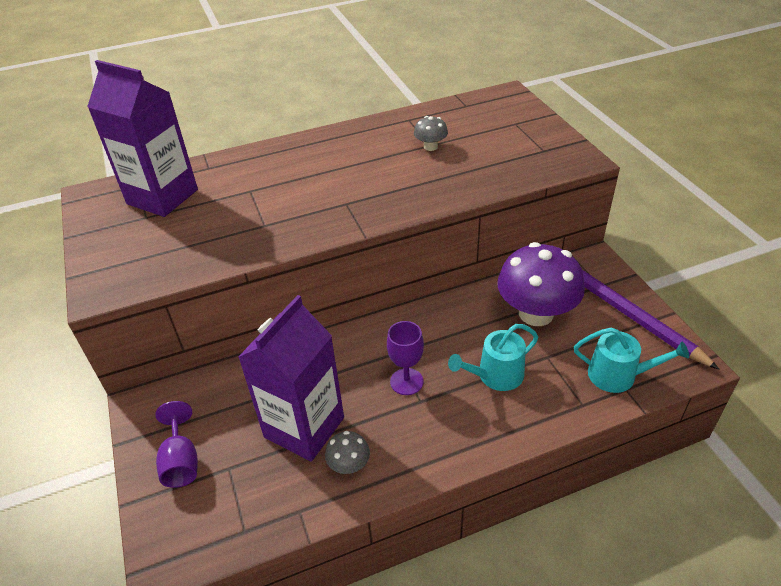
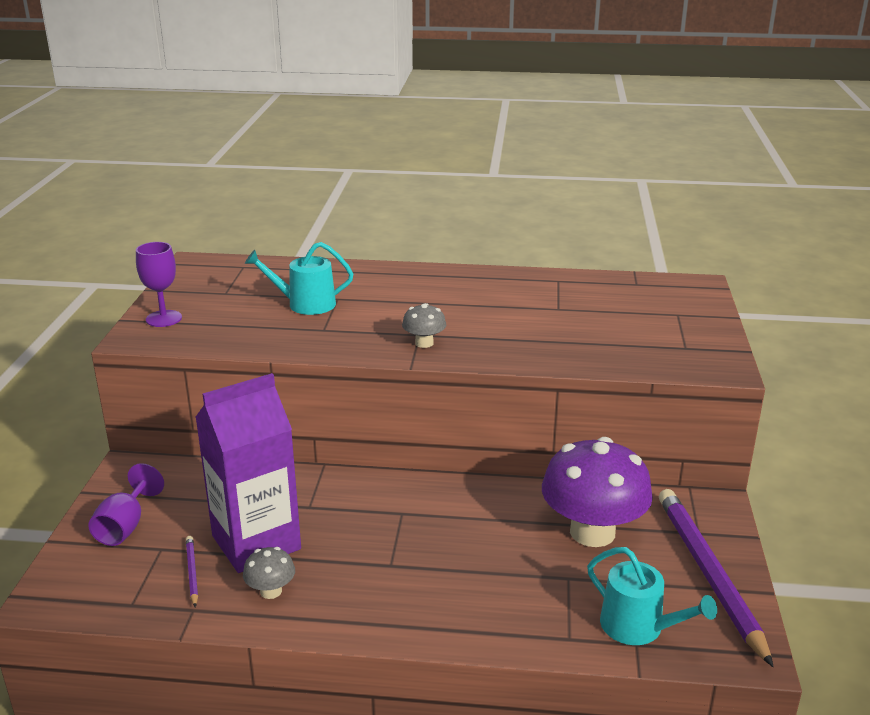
camera: 25 degrees right, 15 degrees down
(162, 197) = (254, 281): purple carton -> none
(273, 478) = (192, 572): none -> purple pencil
(406, 381) = (391, 542): purple goblet -> purple goblet (164, 318)
(430, 147) = (557, 310): grey mushroom -> grey mushroom (424, 343)
(495, 375) = (492, 573): turquoise watering can -> turquoise watering can (305, 304)

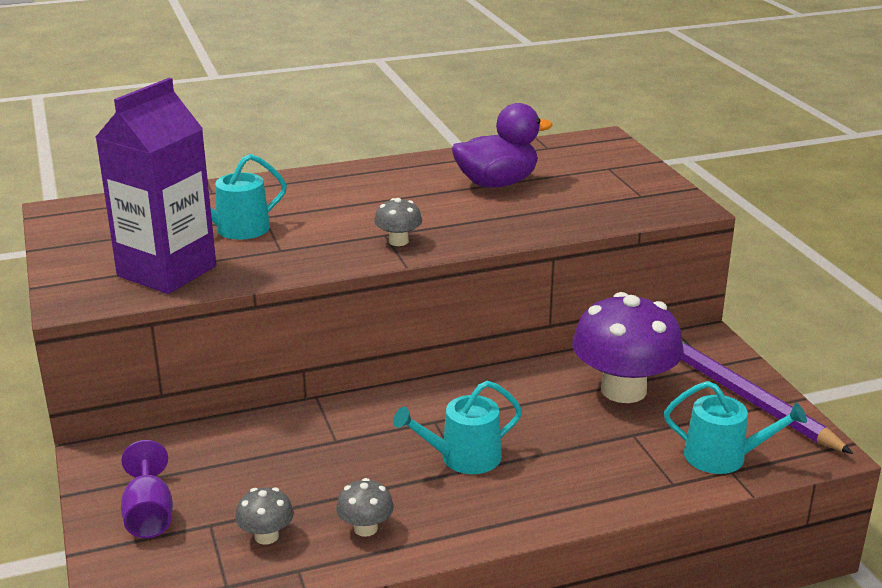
camera: 25 degrees left, 0 degrees up
(164, 318) = (86, 275): purple goblet -> none
(192, 572) = (266, 536): purple pencil -> grey mushroom
(256, 542) = (310, 489): purple carton -> purple carton (167, 271)
(399, 553) = (463, 458): none -> turquoise watering can
(558, 308) = (497, 183): none -> purple duck

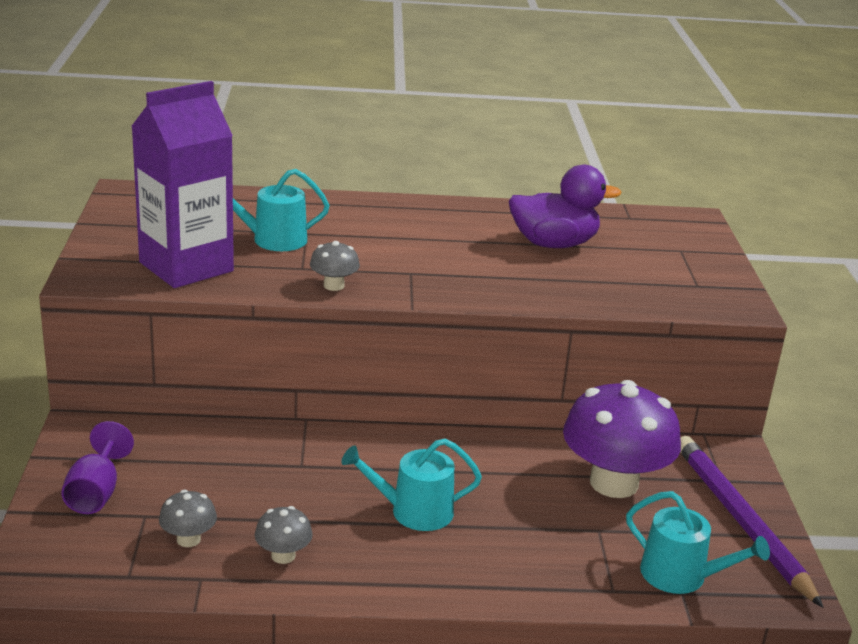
camera: 15 degrees right, 0 degrees up
(398, 241) = (419, 282): grey mushroom -> grey mushroom (334, 285)

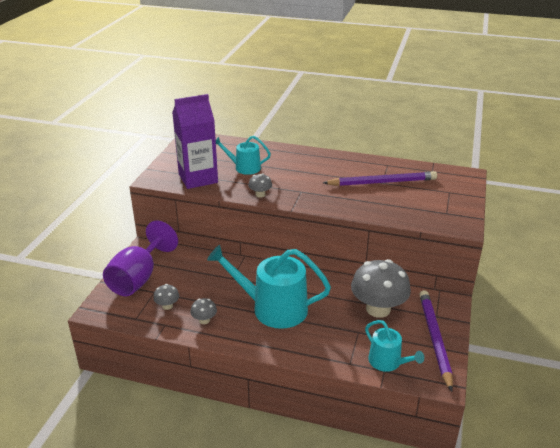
camera: 20 degrees right, 5 degrees up
(96, 493) = (138, 278): purple goblet -> purple goblet, size x1.85
(414, 511) = (273, 308): turquoise watering can -> turquoise watering can, size x1.83
(554, 244) = (382, 182): purple duck -> purple pencil
(614, 483) = (378, 309): purple mushroom -> grey mushroom

